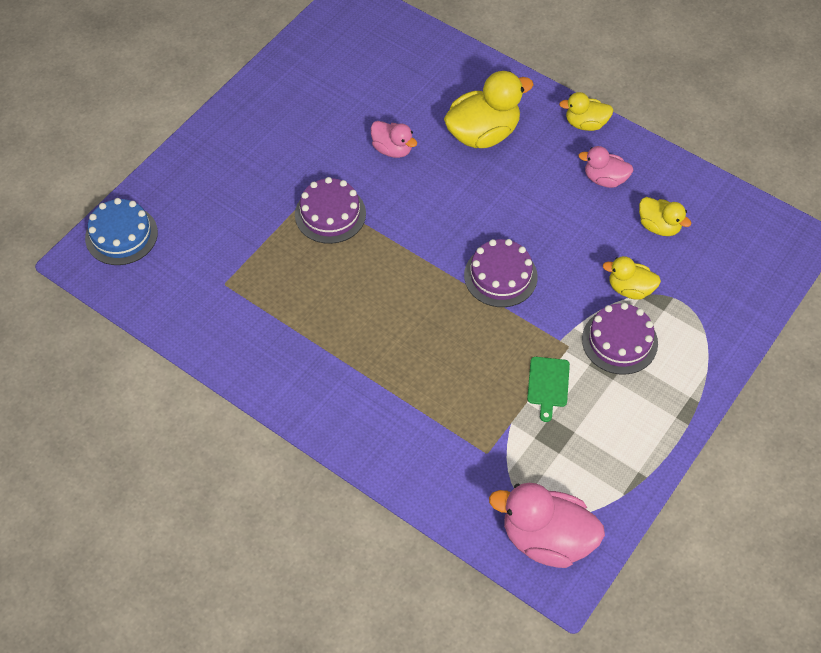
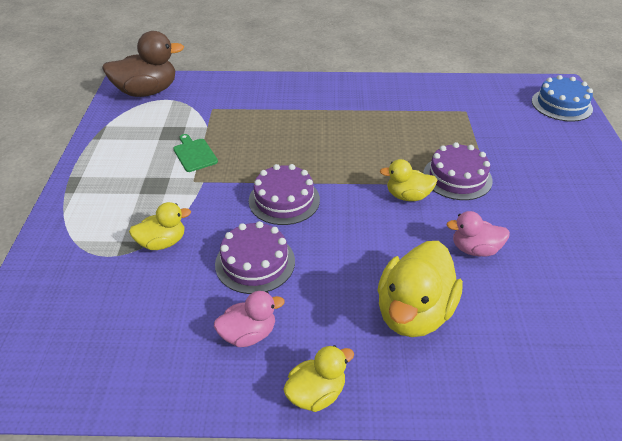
camera: 145 degrees right, 15 degrees down
(546, 539) = (147, 92): pink duck -> brown duck
(619, 341) = (152, 202): purple cake -> purple cake (255, 262)
(659, 226) = (160, 313): yellow duck -> yellow duck (407, 196)

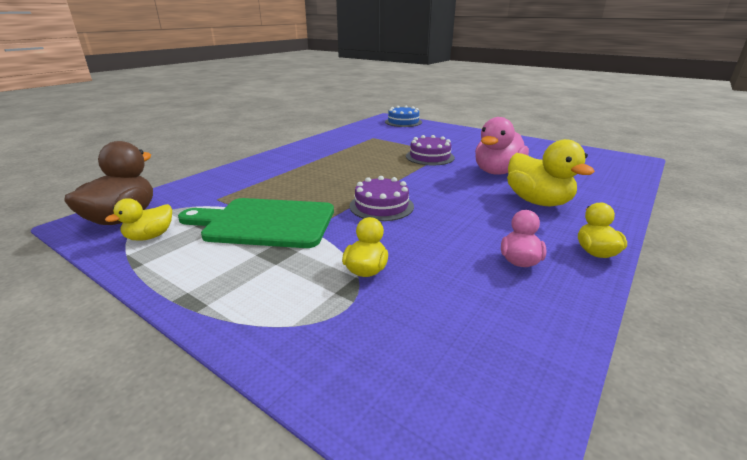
camera: 55 degrees left, 15 degrees down
(194, 154) = (265, 223): green cutting board -> green cutting board, size x2.37
(255, 262) = (440, 236): purple cake -> none
(407, 196) = (430, 172): yellow duck -> yellow duck (150, 236)
(474, 249) = (497, 172): pink duck -> pink duck, size x1.76

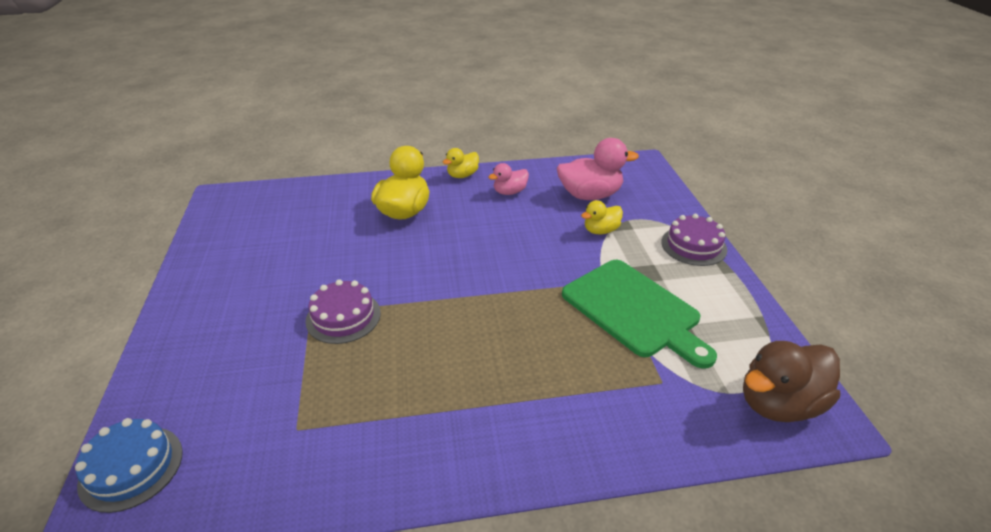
camera: 135 degrees left, 10 degrees up
(150, 236) = (747, 350): yellow duck -> none
(381, 206) = (517, 273): purple cake -> purple cake (693, 246)
(497, 172) = (348, 252): pink duck -> pink duck (590, 195)

